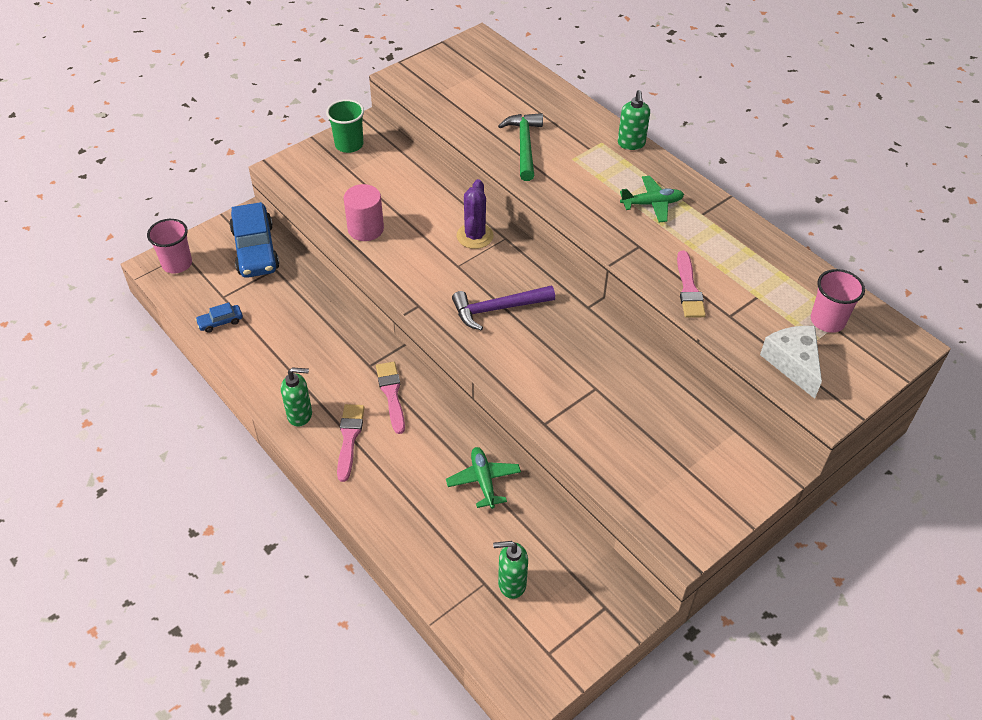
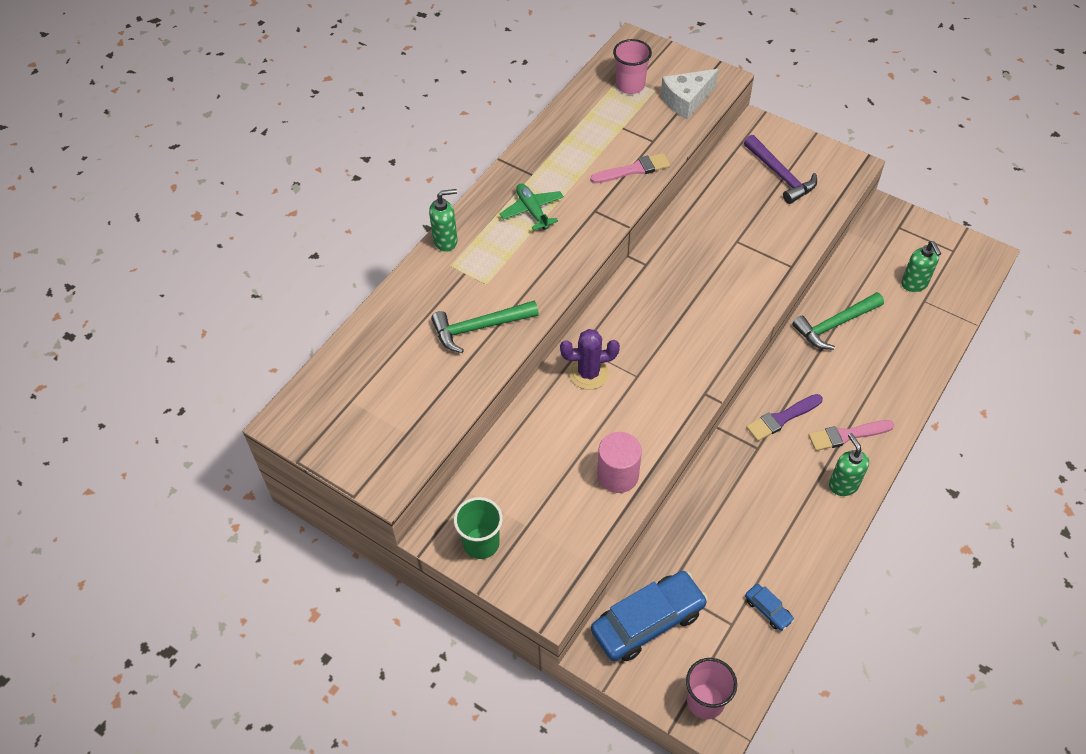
camera: 105 degrees left, 5 degrees up
(391, 394) = (782, 418): pink brush -> purple brush
(483, 481) = (835, 325): green plane -> green hammer
(498, 309) = (679, 329): purple hammer -> purple hammer (780, 175)

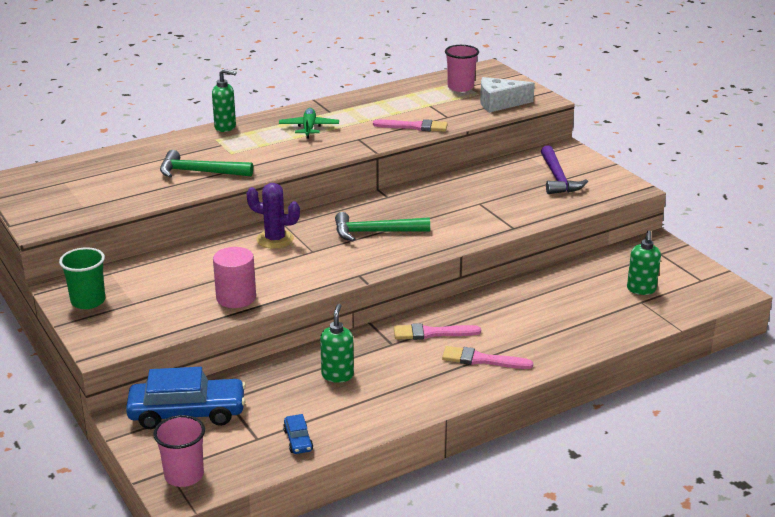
camera: 25 degrees right, 25 degrees down
(782, 418) = (432, 333): purple brush -> pink brush
(835, 325) = (539, 293): green hammer -> green hammer (375, 232)
(843, 485) = (447, 388): green soap dispenser -> green soap dispenser (337, 375)

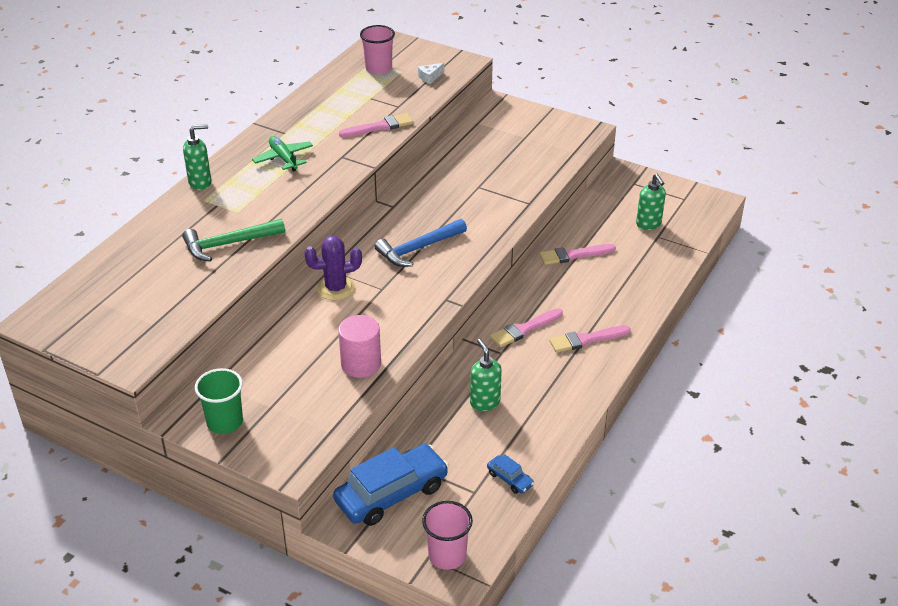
camera: 30 degrees left, 10 degrees up
(375, 232) = (418, 248): green hammer -> blue hammer
(499, 103) = (430, 77): white cheese -> white cheese, size x0.51
(540, 291) = (574, 255): none -> pink brush
(557, 178) = (519, 138): purple hammer -> none

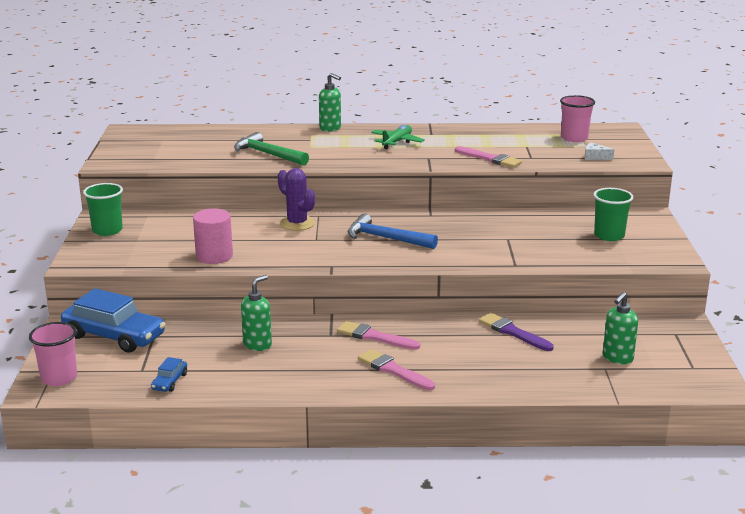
camera: 60 degrees right, 15 degrees down
(518, 138) = (609, 235): none -> green cup
(574, 255) = (513, 332): pink brush -> purple brush

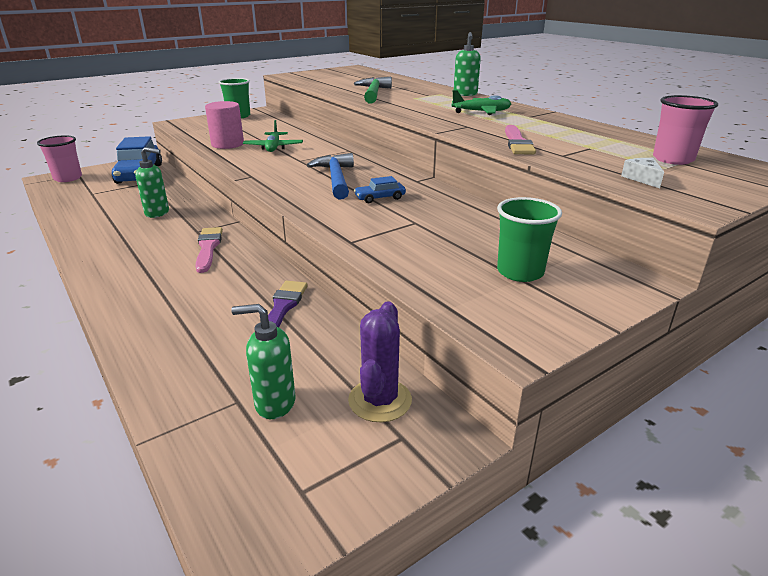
camera: 55 degrees right, 5 degrees up
(170, 381) = (77, 205): blue car -> blue car (380, 198)
(260, 240) = (273, 147): none -> green plane
(297, 223) = (322, 149): purple cactus -> purple cactus (380, 400)
(393, 370) = (145, 274): pink brush -> none

